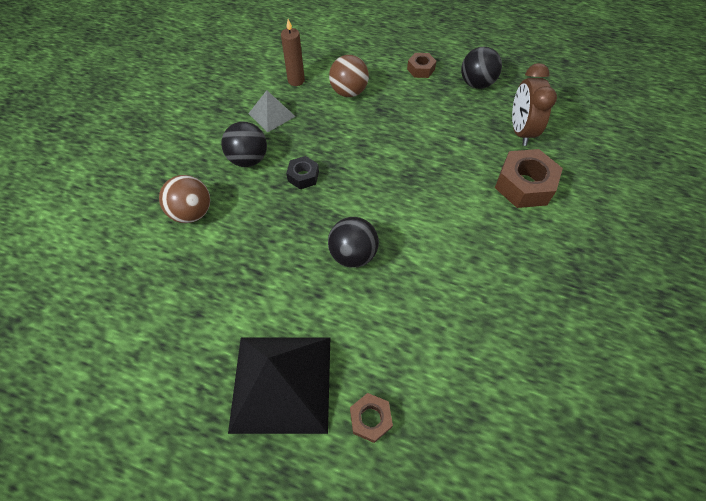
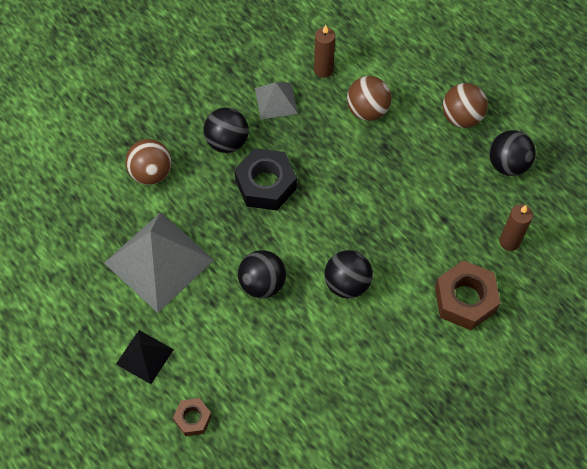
camera: 30 degrees right, 5 degrees up
(244, 283) = (159, 261): none -> grey pyramid
(282, 382) = (145, 356): black pyramid -> black pyramid, size x0.51
(303, 176) = (266, 184): black nut -> black nut, size x1.82
(420, 69) = (461, 117): brown nut -> brown ball
(425, 218) = (347, 283): none -> black ball
(520, 131) = (509, 241): brown clock -> brown candle

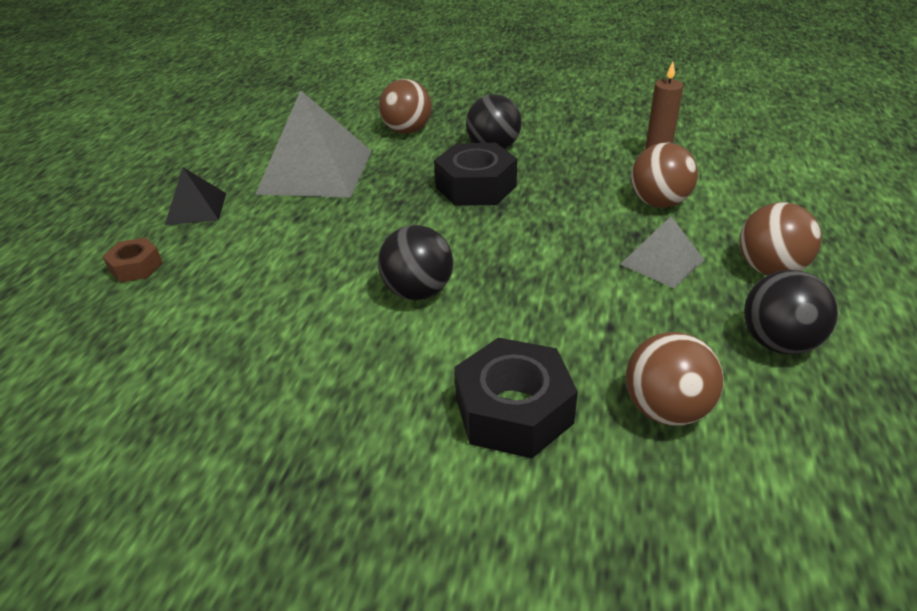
camera: 55 degrees right, 25 degrees down
(262, 283) = (353, 235): black ball -> none
(276, 100) = (578, 151): grey pyramid -> grey pyramid (662, 262)
(465, 299) = (513, 410): brown nut -> black nut
(509, 241) = (666, 409): brown candle -> brown ball

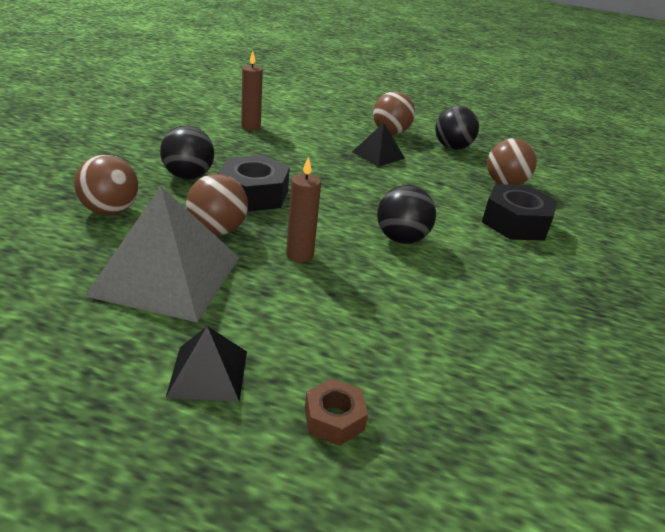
camera: 90 degrees left, 5 degrees down
(362, 227) = (299, 255): none -> brown candle
(659, 203) = (310, 140): brown ball -> brown ball (217, 230)
(662, 262) = (378, 155): grey pyramid -> black pyramid

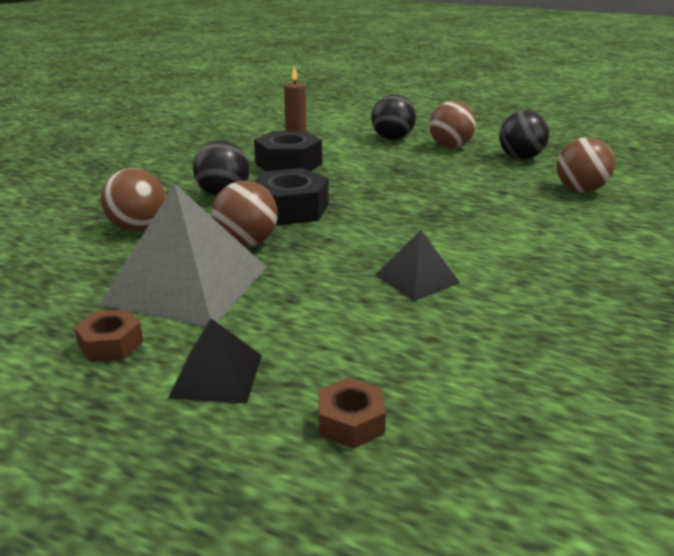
camera: 10 degrees right, 5 degrees down
(102, 340) = (111, 344): none -> brown nut
(299, 255) = (333, 264): brown candle -> none
(378, 155) = (434, 168): black pyramid -> black pyramid (417, 278)
(401, 239) = (450, 246): black ball -> black ball (392, 139)
(515, 223) = (588, 228): black nut -> black nut (288, 164)

